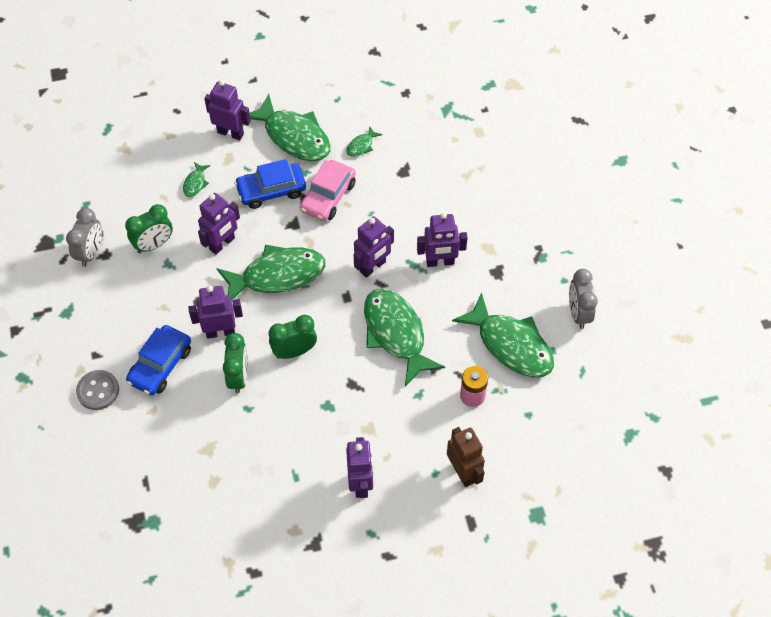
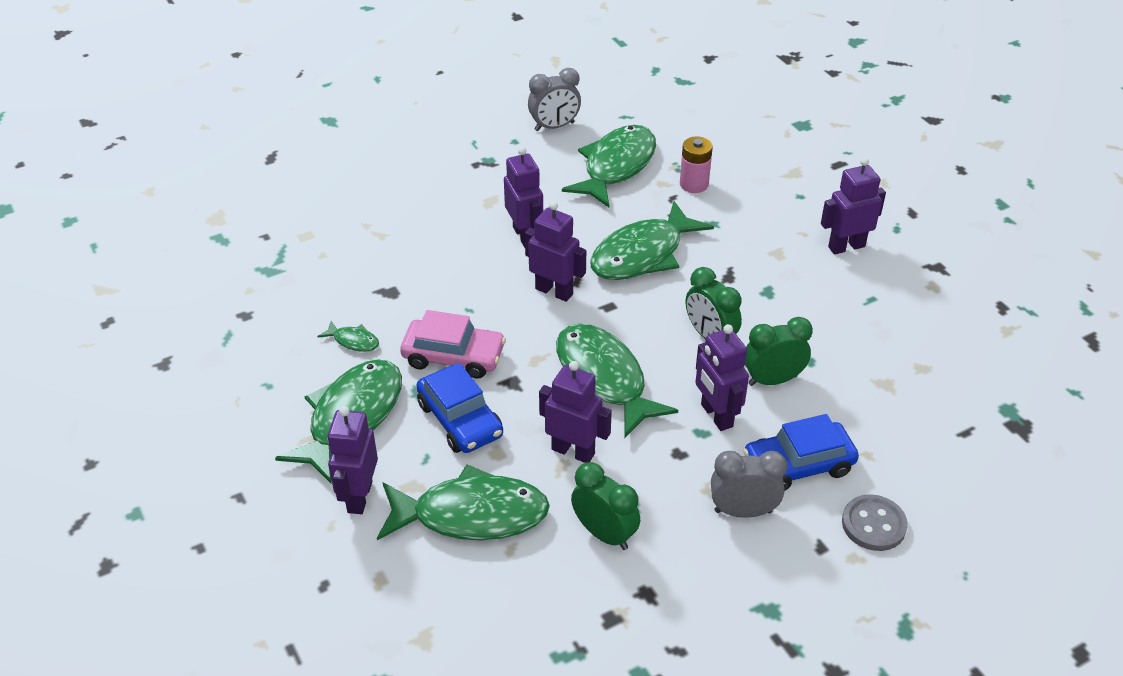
camera: 105 degrees left, 15 degrees down
(90, 252) = (650, 615): grey clock -> grey clock (743, 511)
(160, 365) = (798, 465): blue car -> blue car turned 150 degrees clockwise
(195, 183) = (471, 515): green fish -> green fish, size x2.37
(463, 472) = (787, 177): brown robot -> none

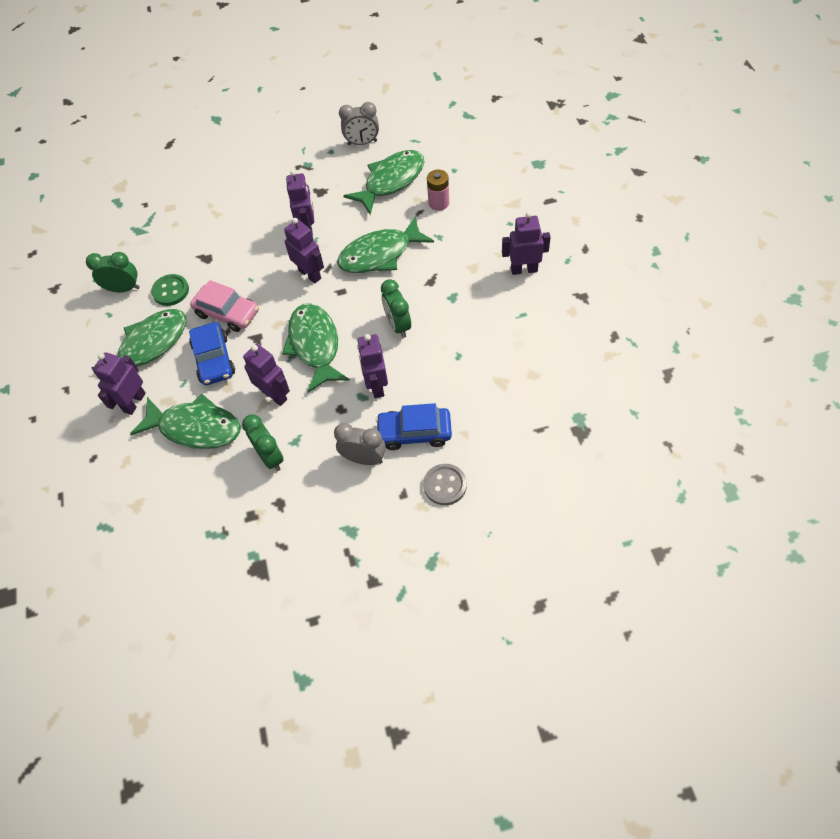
camera: 20 degrees right, 15 degrees up
(353, 341) = (170, 291): green fish -> green button
(772, 380) = (425, 366): green clock -> green clock (124, 289)

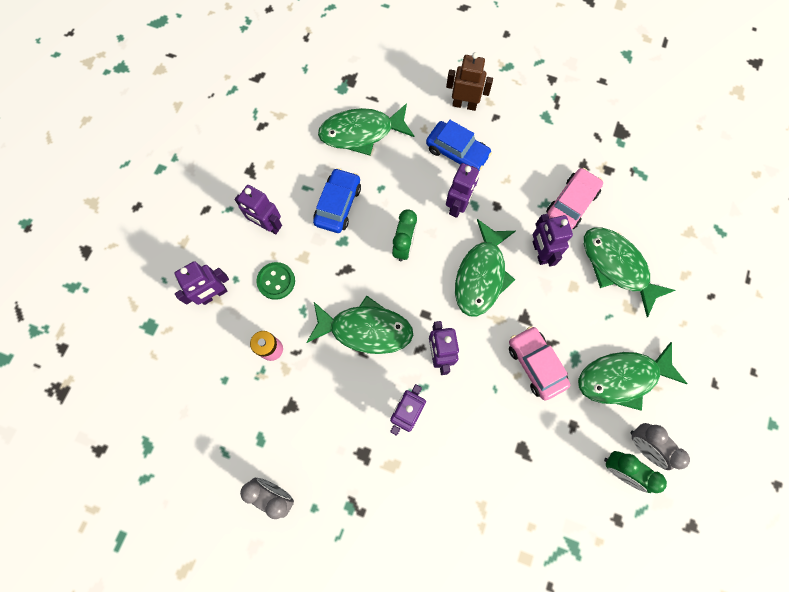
camera: 150 degrees left, 15 degrees up
(134, 402) = (658, 326): purple robot -> purple robot (214, 294)
(170, 291) = (575, 431): green button -> green button (276, 281)
(214, 359) = (571, 322): blue car -> blue car (338, 205)
(270, 457) = (571, 203): green clock -> pink car
(364, 458) = (505, 157): grey clock -> grey clock (643, 446)
(391, 181) = (290, 412): green fish -> green fish (361, 133)
(445, 485) = (464, 104): grey button -> brown robot

